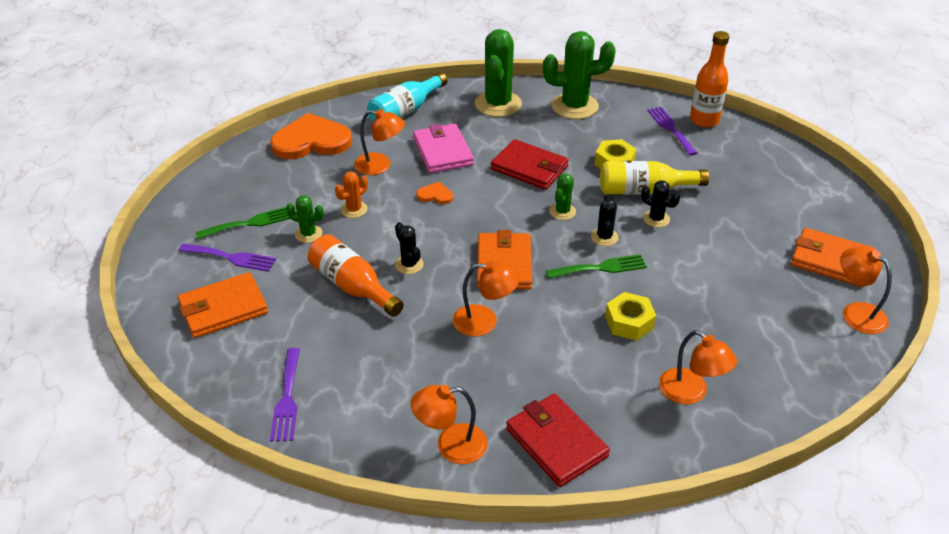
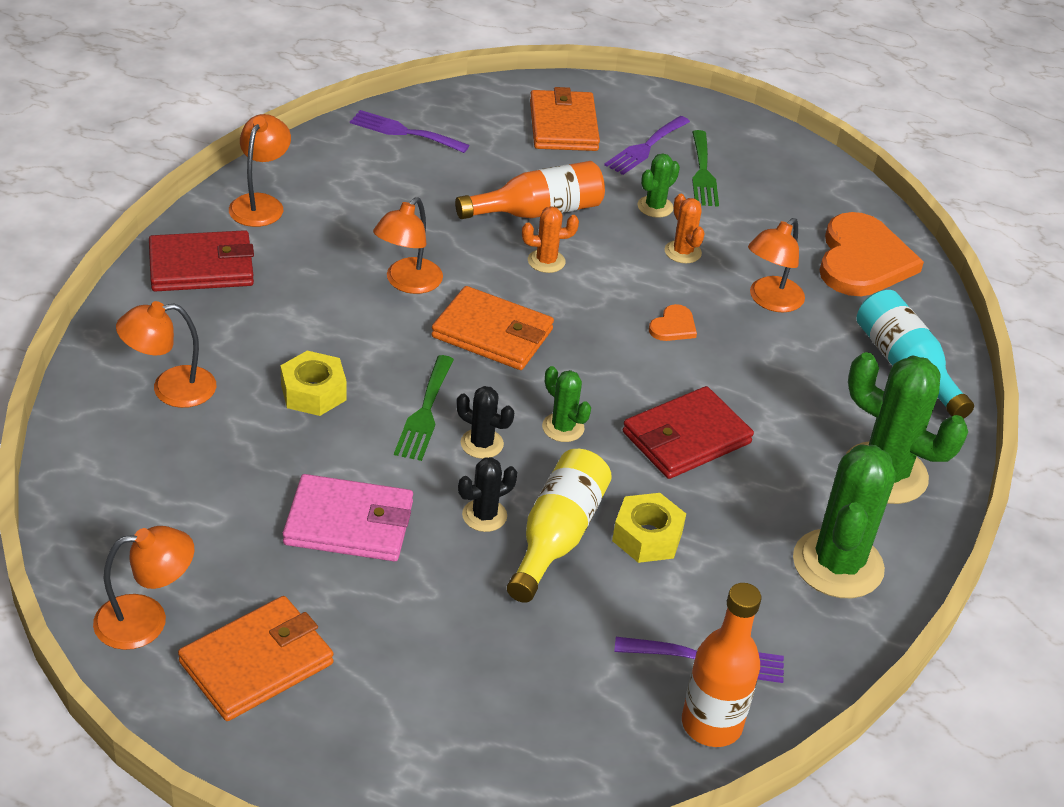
camera: 110 degrees right, 0 degrees up
(409, 264) = (546, 261): black cactus -> orange cactus
(443, 151) = (775, 368): pink wallet -> pink wallet (349, 523)

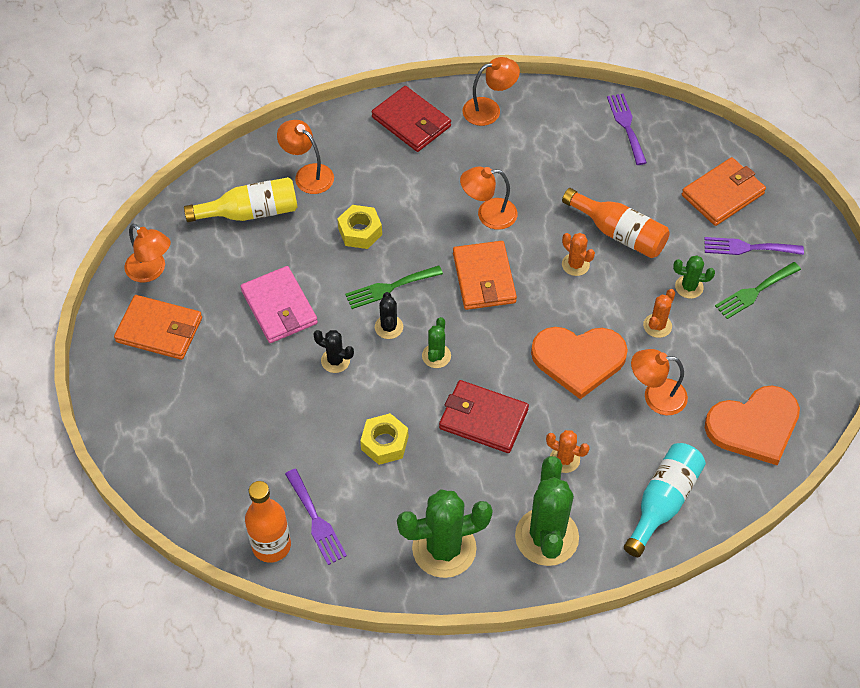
camera: 60 degrees right, 15 degrees up
(557, 536) = (348, 401): yellow bottle -> yellow bottle (250, 212)
(673, 326) = (578, 359): orange heart -> orange heart, size x2.32
(794, 406) = (564, 459): none -> orange cactus

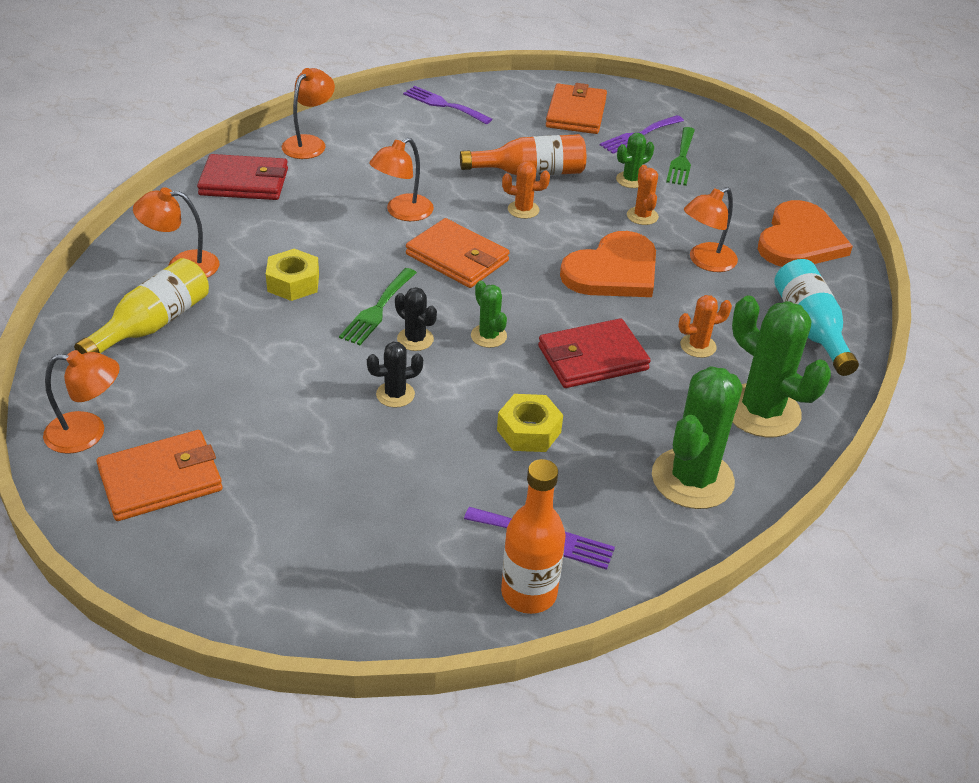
camera: 45 degrees left, 15 degrees down
(279, 307) = (281, 384): pink wallet -> none

